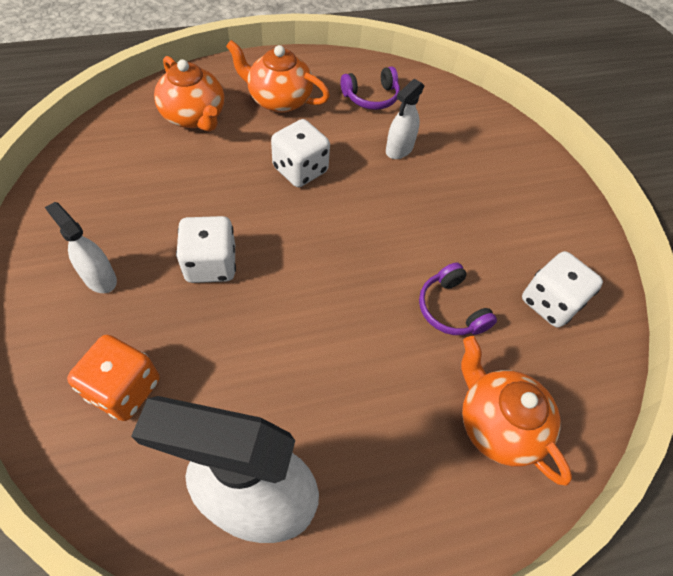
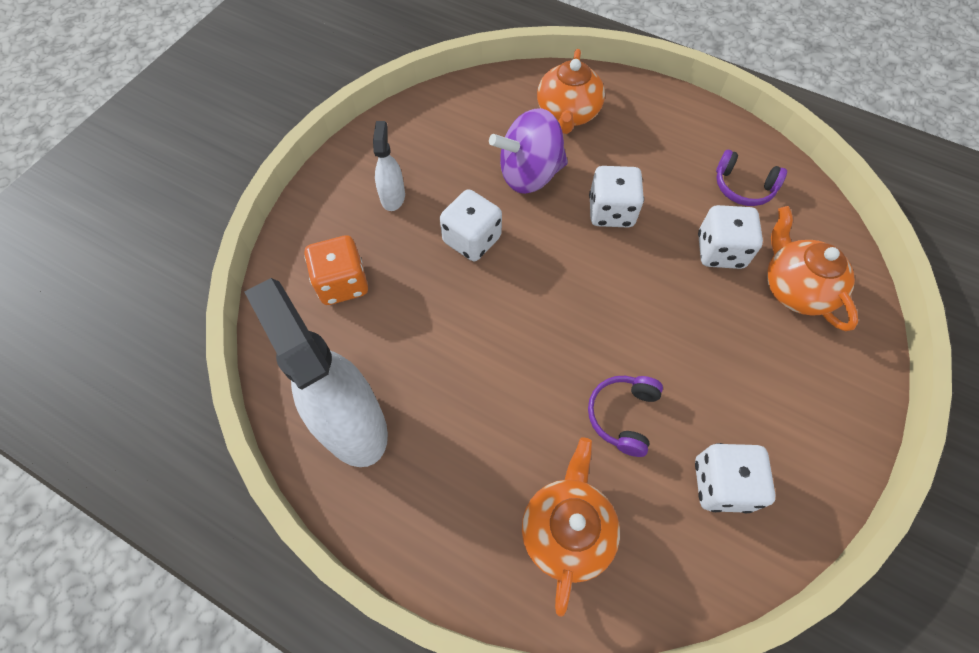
camera: 50 degrees right, 5 degrees up
(209, 181) = (529, 174): none -> purple spinning top
(279, 100) = (652, 140): orange teapot -> orange teapot (795, 288)
(399, 149) = (720, 251): white spray bottle -> white dice

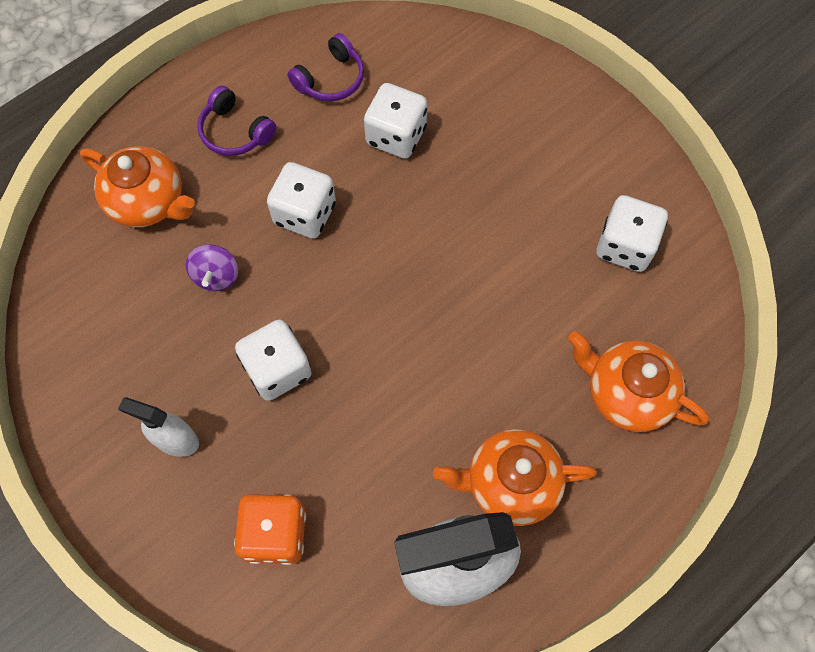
camera: 70 degrees left, 5 degrees up
(529, 174) = (216, 276): purple spinning top -> purple spinning top, size x0.53
(622, 415) = (535, 300): purple headphones -> purple headphones (235, 132)
(795, 288) = (462, 94): orange teapot -> orange teapot (510, 483)

